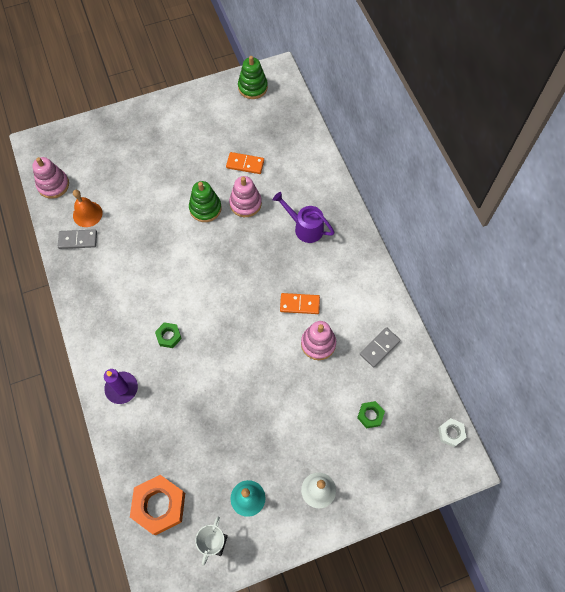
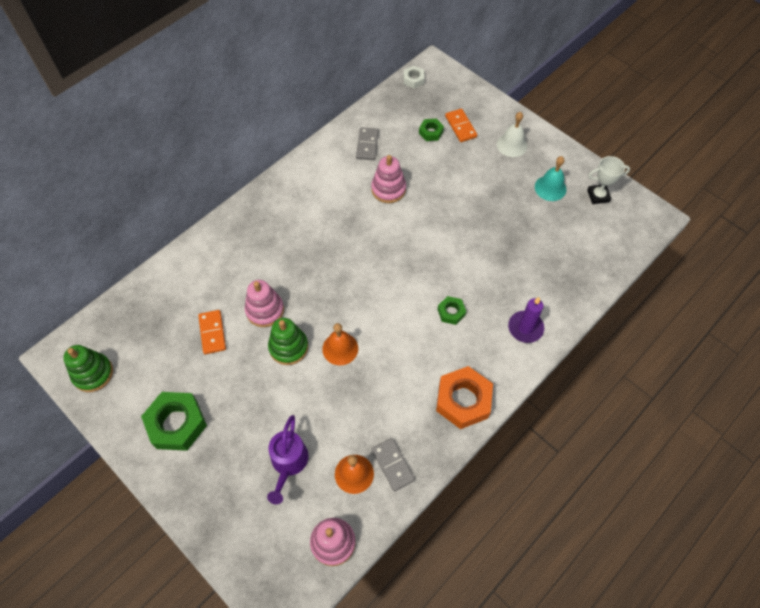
camera: 115 degrees left, 5 degrees down
(159, 505) = (600, 247): orange nut -> orange nut (463, 400)
(184, 242) = (340, 348): none -> orange bell
(187, 124) = (176, 424): none -> green nut
(299, 304) = (357, 217): orange domino -> orange domino (461, 126)
(304, 227) = (270, 245): purple watering can -> purple watering can (288, 464)
(379, 347) = (367, 145): grey domino -> grey domino turned 75 degrees clockwise

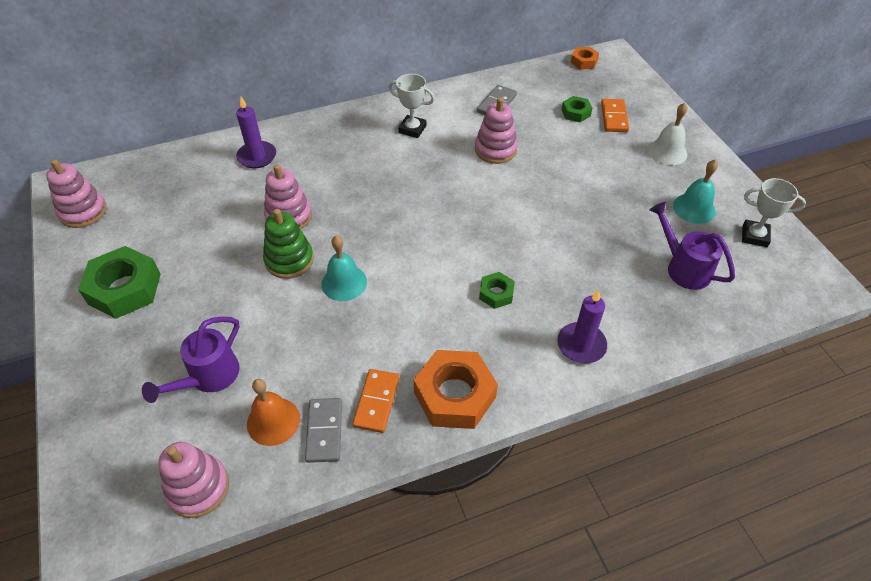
camera: 25 degrees right, 10 degrees down
(93, 373) = (83, 211): green stacking toy -> pink stacking toy
(205, 266) = (257, 156): none -> purple candle
(212, 333) = (221, 218): orange domino -> orange domino (376, 402)
(315, 193) = (412, 129): none -> white trophy
(340, 348) = (344, 282): orange bell -> turquoise bell
(413, 79) = (584, 62): white nut -> orange nut
(563, 240) = (683, 267): none -> purple watering can

